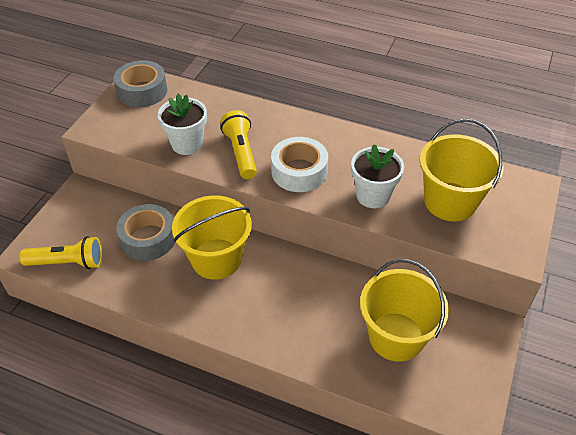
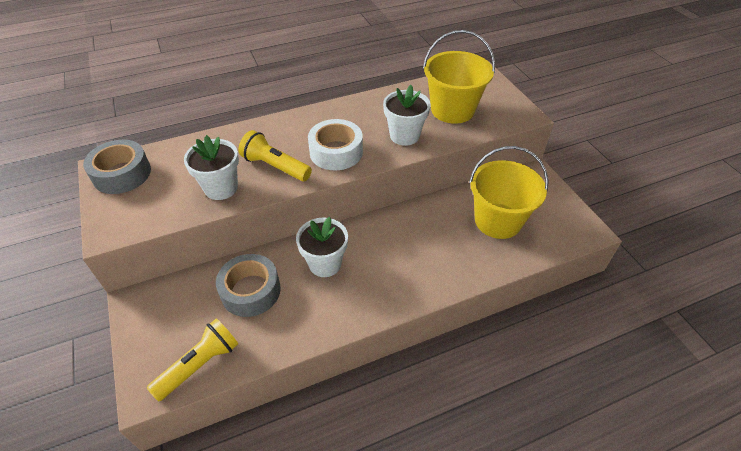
camera: 45 degrees left, 0 degrees up
(216, 259) = (325, 264): yellow bucket -> white flower pot

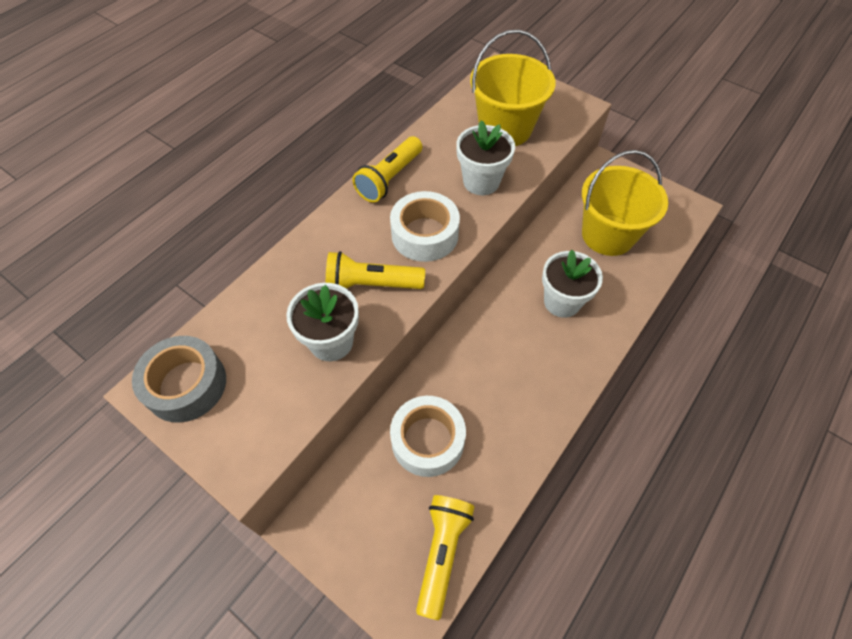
camera: 30 degrees left, 10 degrees up
(251, 291) = (427, 440): grey tape -> white tape
(325, 264) = (480, 367): white flower pot -> white flower pot (562, 302)
(343, 111) = (389, 179): none -> yellow flashlight

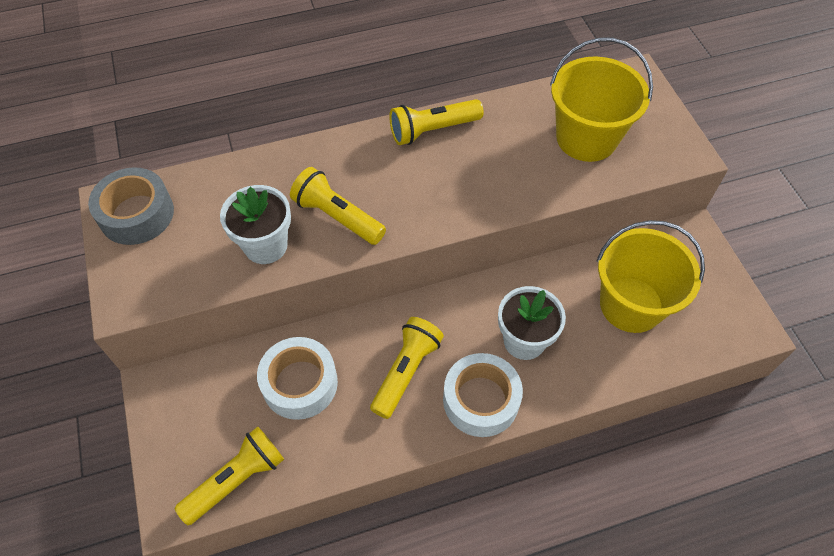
camera: 35 degrees right, 0 degrees up
(425, 234) = (420, 198): white tape -> white tape (481, 400)
(481, 182) = (515, 178): white flower pot -> none
(500, 377) = (406, 371): none -> yellow flashlight

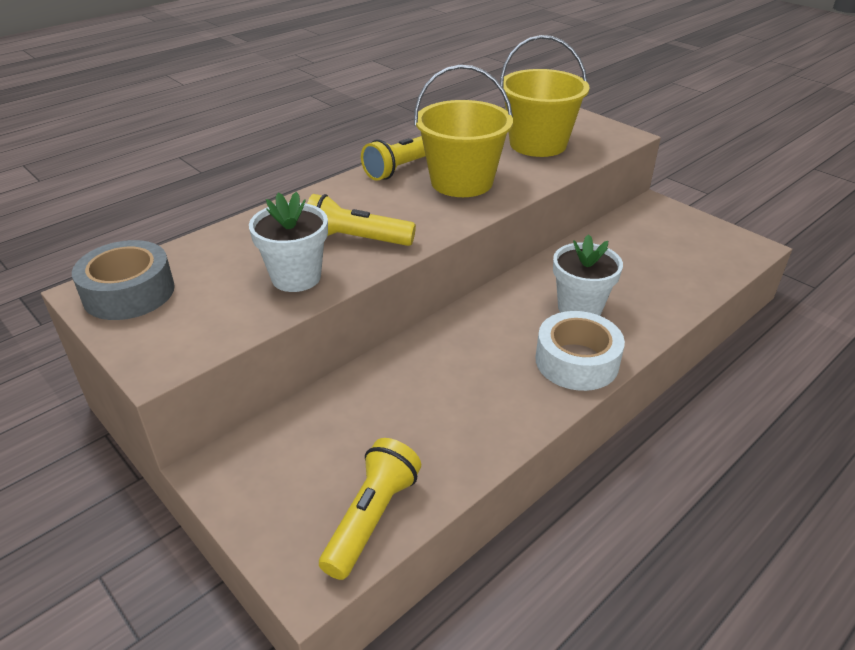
camera: 25 degrees left, 20 degrees down
(300, 383) = (386, 409): white tape -> none
(406, 371) = (489, 364): yellow flashlight -> none
(631, 305) = (647, 259): yellow bucket -> yellow bucket (461, 182)

